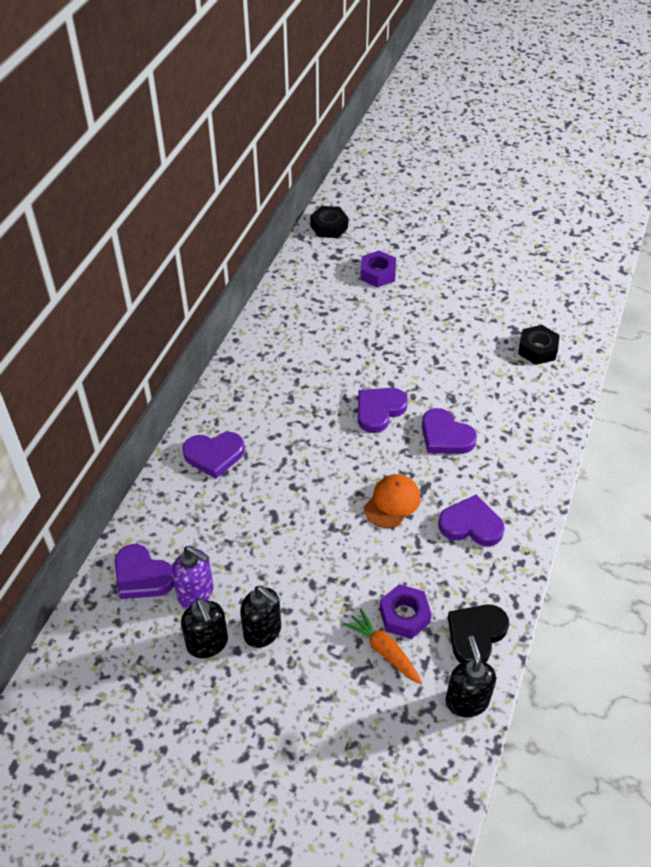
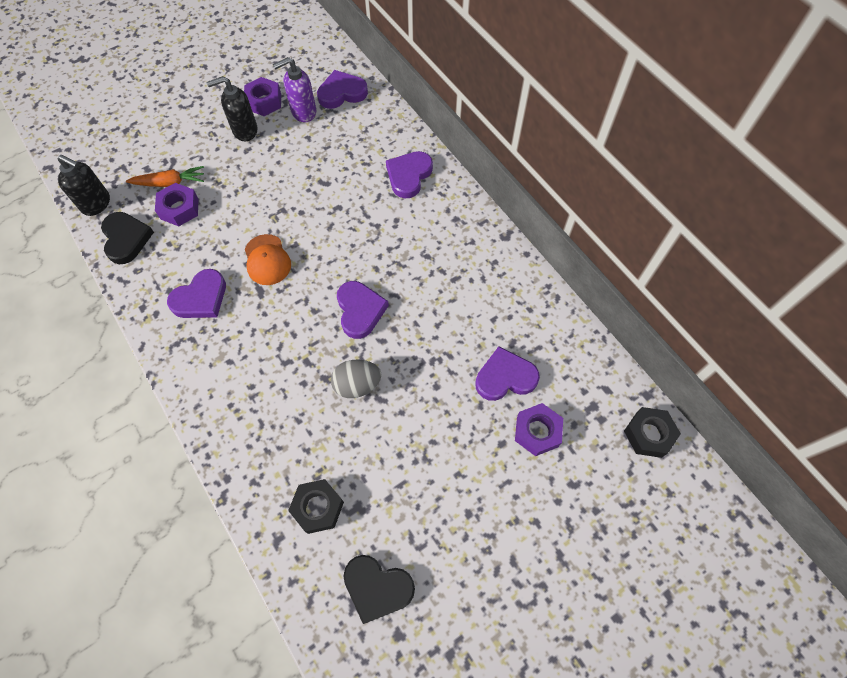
camera: 125 degrees right, 15 degrees up
(207, 644) = (264, 101): black soap dispenser -> purple nut
(438, 377) = (357, 385): none -> grey egg
(445, 436) = (292, 342): purple heart -> purple heart (505, 377)
(547, 298) = (377, 587): none -> black heart

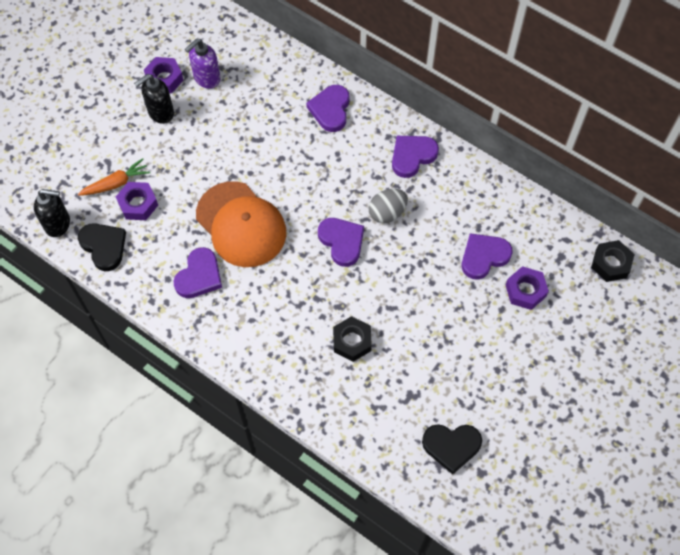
camera: 20 degrees left, 0 degrees up
(267, 260) = (241, 224): orange cap -> orange cap, size x1.85
(318, 507) = (379, 406): black nut -> black nut (352, 341)
(342, 93) = (233, 48): purple heart -> purple heart (412, 156)
(357, 385) = (367, 303): grey egg -> grey egg (387, 213)

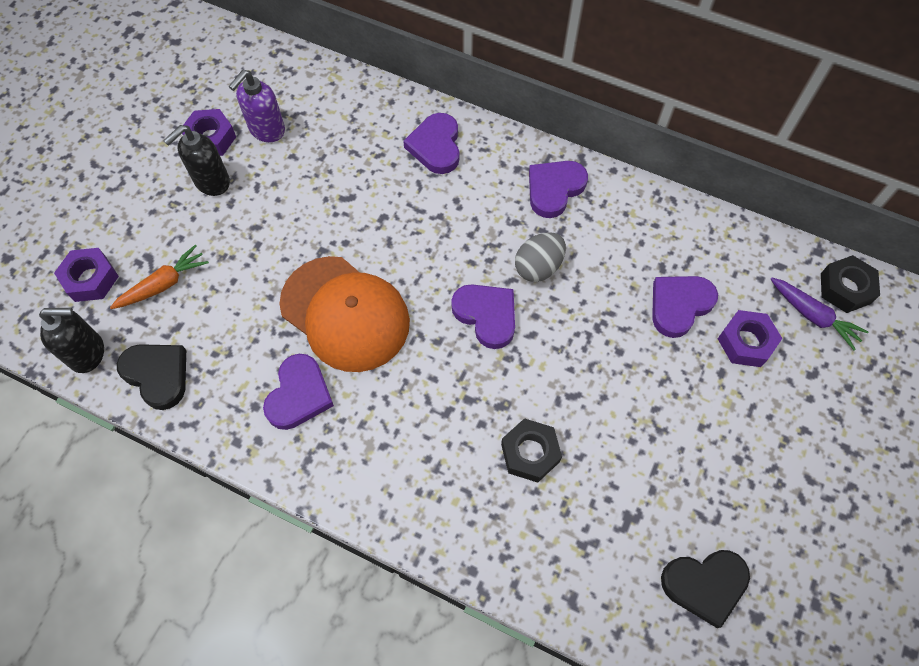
camera: 10 degrees left, 0 degrees up
(138, 204) = (198, 308): purple nut -> purple nut (90, 279)
(580, 280) = (813, 316): none -> purple carrot

